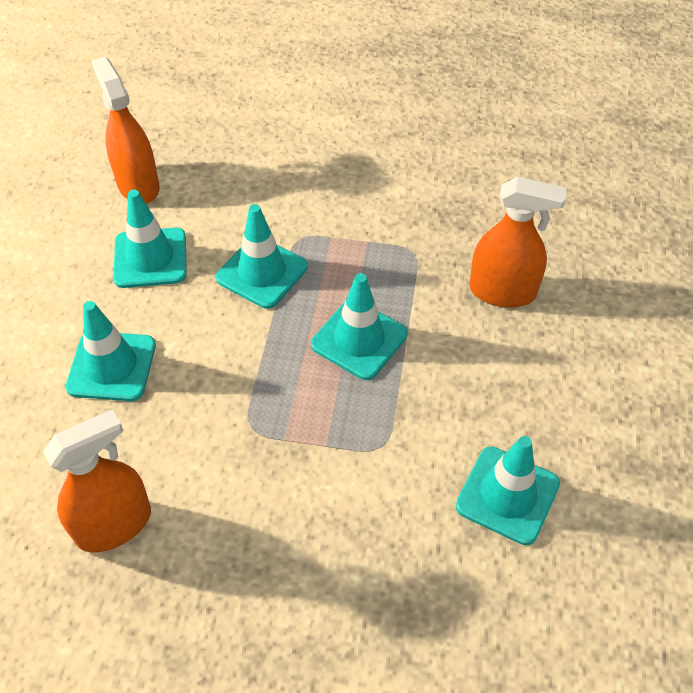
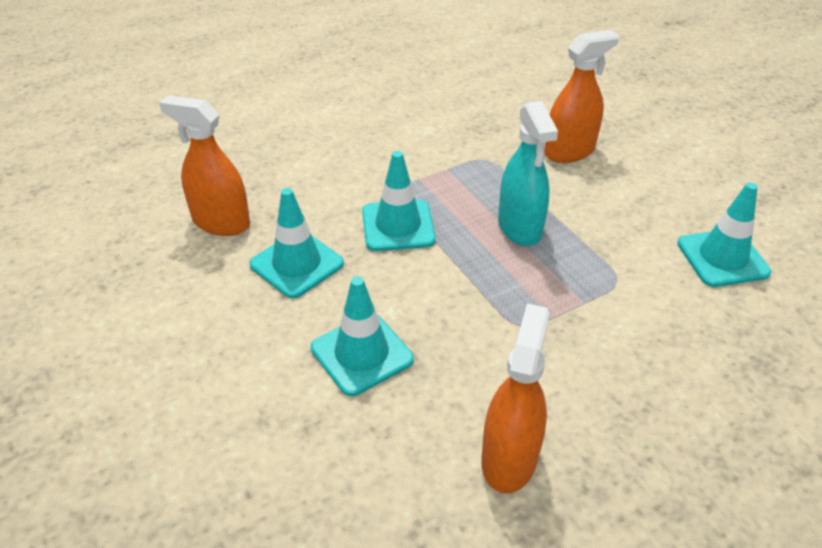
camera: 40 degrees left, 10 degrees down
(359, 339) = (519, 227): turquoise traffic cone -> turquoise spray bottle

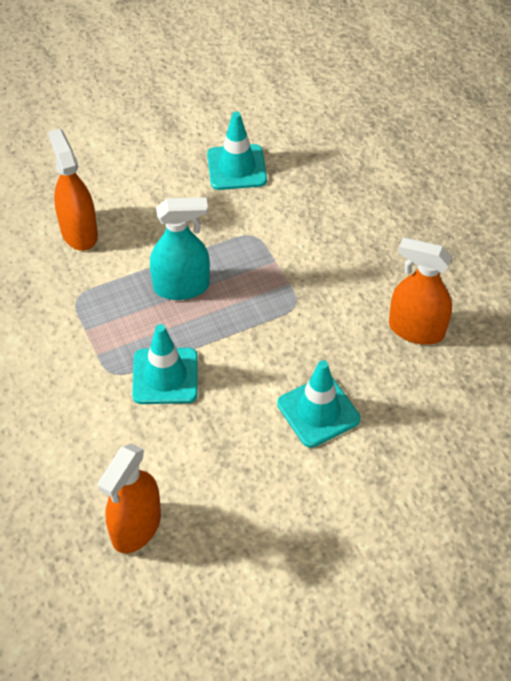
camera: 85 degrees left, 10 degrees up
(297, 264) = (207, 458): turquoise traffic cone -> none

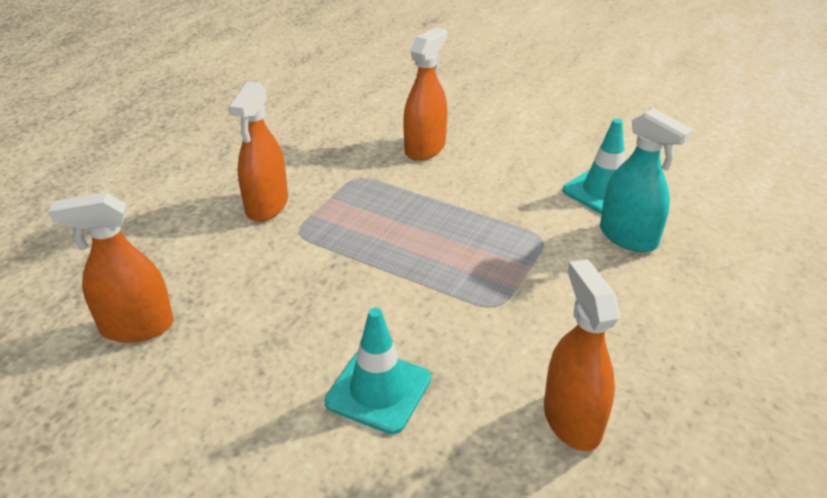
camera: 55 degrees right, 15 degrees down
(57, 377) = (267, 206): none -> orange spray bottle
(165, 376) = (323, 263): turquoise traffic cone -> none
(181, 287) = (432, 225): turquoise spray bottle -> turquoise spray bottle (628, 237)

